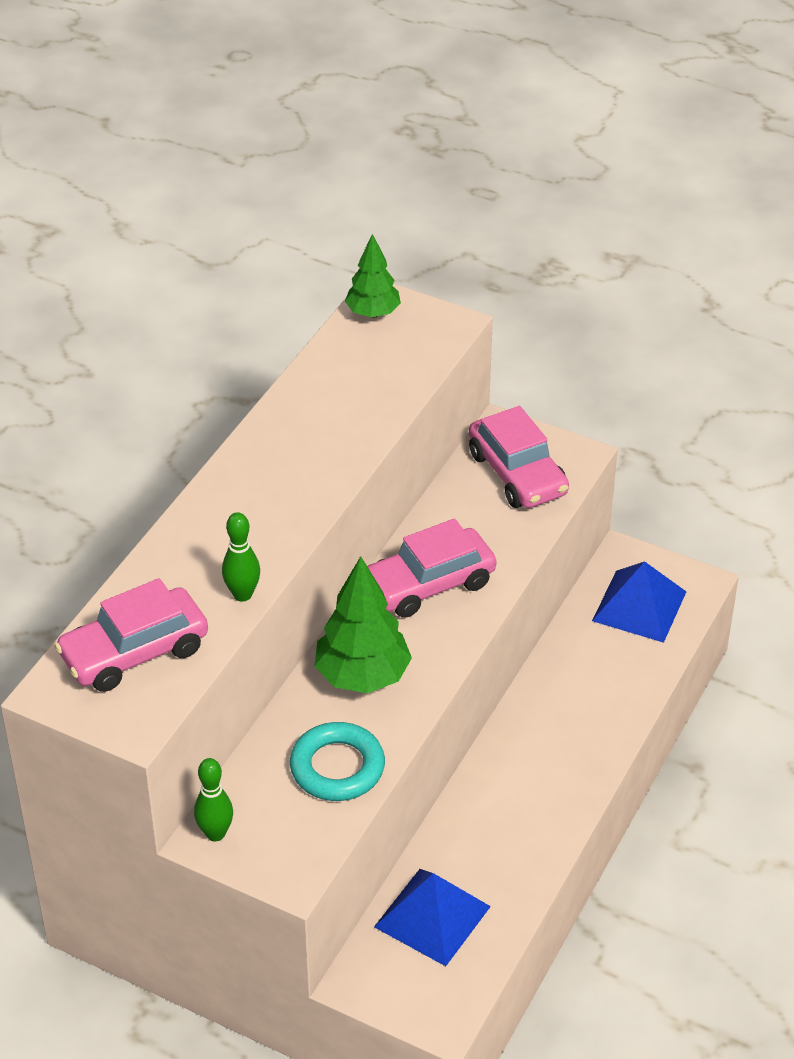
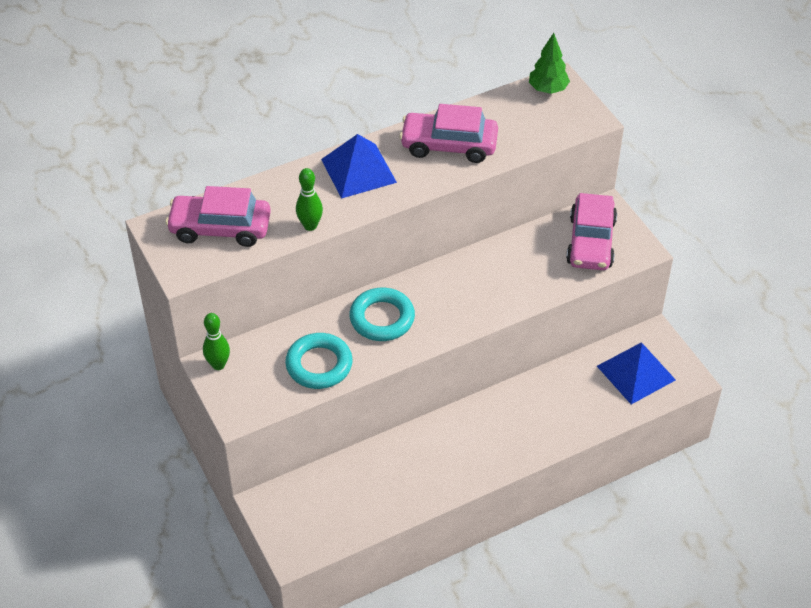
camera: 35 degrees right, 5 degrees up
(362, 676) = (382, 318): green tree -> turquoise ring
(429, 584) = (472, 283): pink car -> pink car (449, 145)
(432, 916) = (340, 490): blue pyramid -> blue pyramid (358, 170)

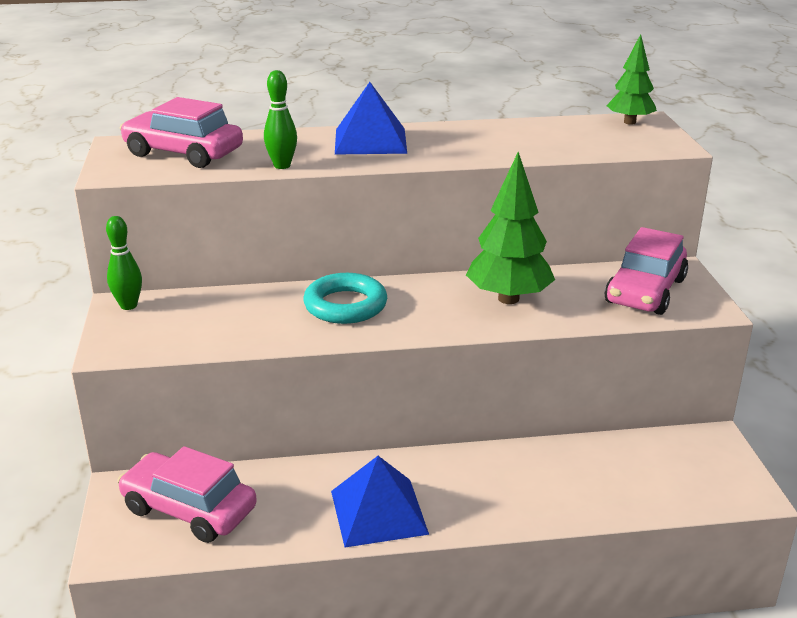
camera: 20 degrees right, 20 degrees down
(319, 365) = (241, 328): turquoise ring -> none
(449, 145) = (487, 139): pink car -> pink car (189, 509)
(497, 277) = (508, 298): none -> green tree
(635, 373) = (675, 470): blue pyramid -> blue pyramid (378, 512)

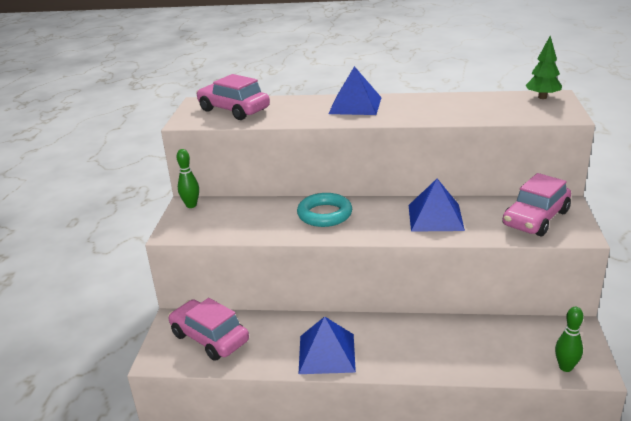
camera: 15 degrees right, 0 degrees up
(282, 166) = (291, 120): green bowling pin -> green bowling pin (565, 367)
(508, 298) = (435, 217): green tree -> blue pyramid

